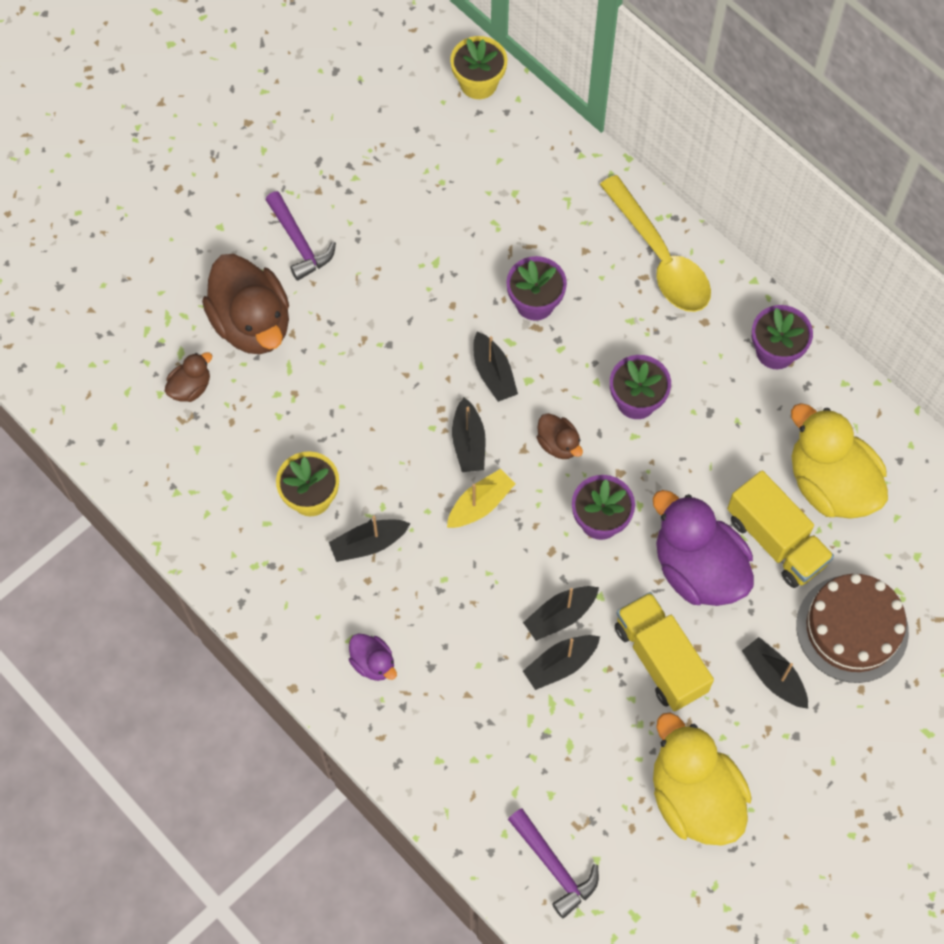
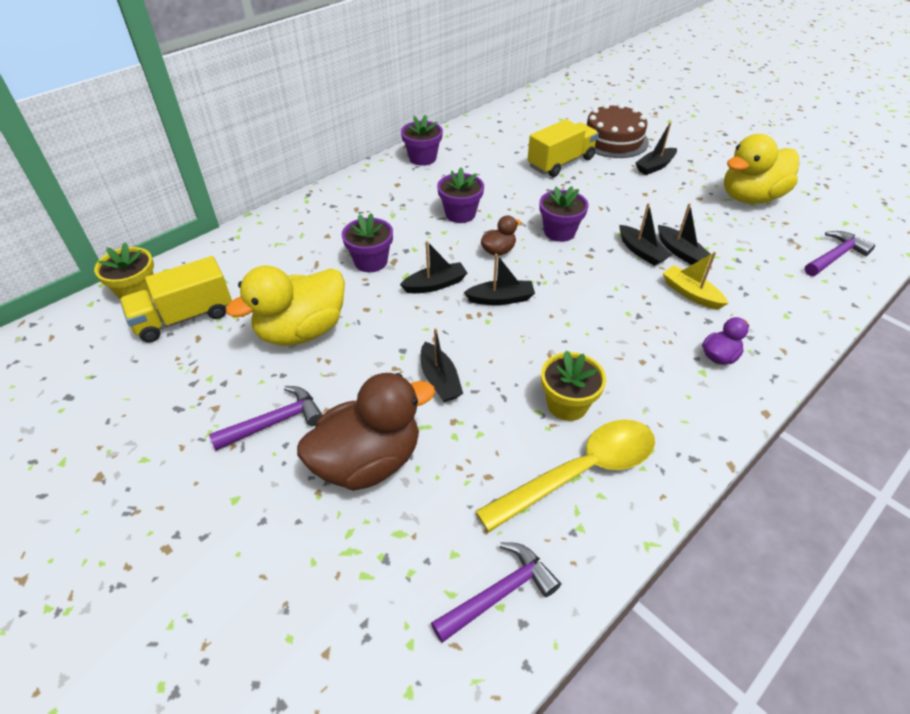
camera: 90 degrees left, 20 degrees down
(124, 426) = (499, 593): none -> purple hammer
(190, 387) = (446, 520): brown duck -> none
(368, 544) = (607, 361): black boat -> black boat (440, 380)
(480, 504) = (556, 292): yellow boat -> yellow boat (691, 293)
(660, 258) = (342, 201): yellow spoon -> yellow spoon (581, 472)
(660, 659) = (659, 208): yellow truck -> yellow truck (184, 317)
(698, 569) = (588, 192): purple duck -> none
(830, 484) = (518, 143): yellow duck -> yellow duck (302, 331)

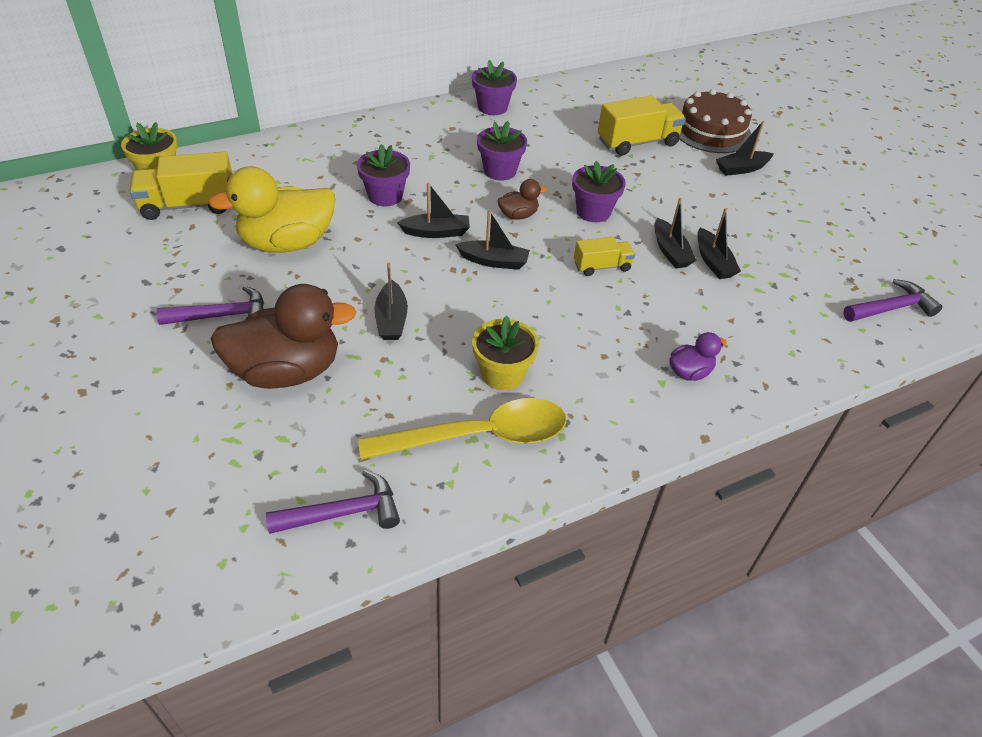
camera: 15 degrees right, 0 degrees up
(594, 280) = (602, 266): none -> yellow truck
(691, 293) = (698, 305): yellow boat -> none
(750, 197) = (832, 225): yellow duck -> none

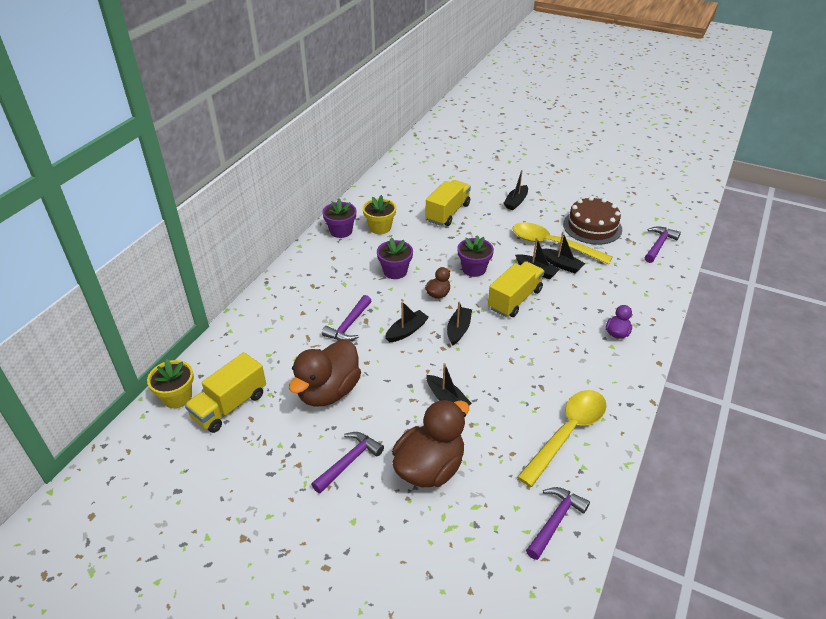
camera: 35 degrees left, 5 degrees down
(287, 243) = (328, 391): yellow duck -> brown duck
(385, 196) = (349, 325): purple flower pot -> purple hammer
(494, 261) = (458, 330): black boat -> black boat turned 45 degrees counterclockwise
(502, 374) = (538, 392): yellow flower pot -> yellow flower pot (380, 227)
(602, 266) = (515, 299): yellow truck -> yellow truck, size x1.73
(711, 131) = (476, 186): brown cake -> brown cake (592, 227)
(729, 234) = (552, 244): none -> yellow spoon

